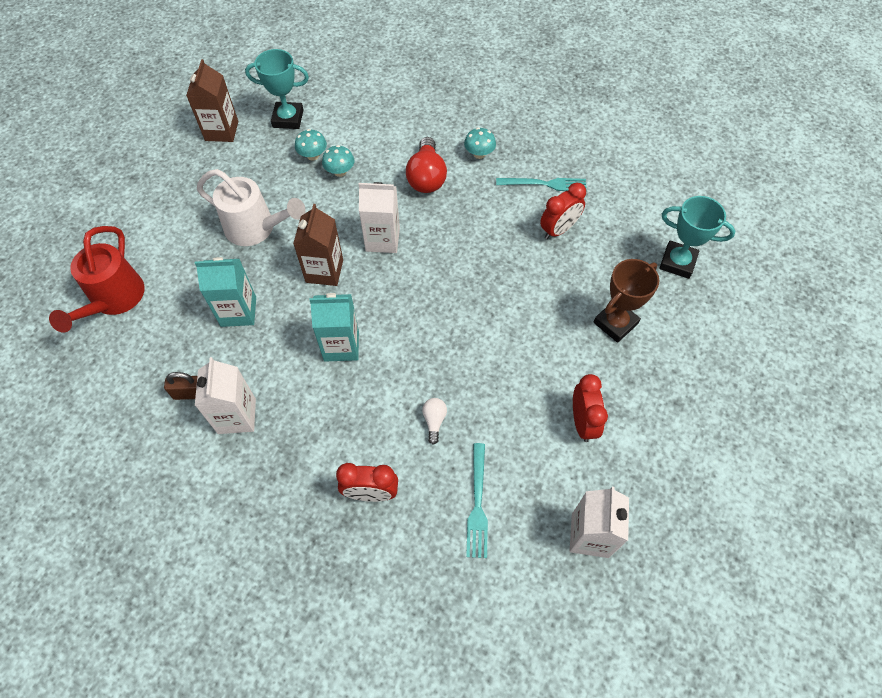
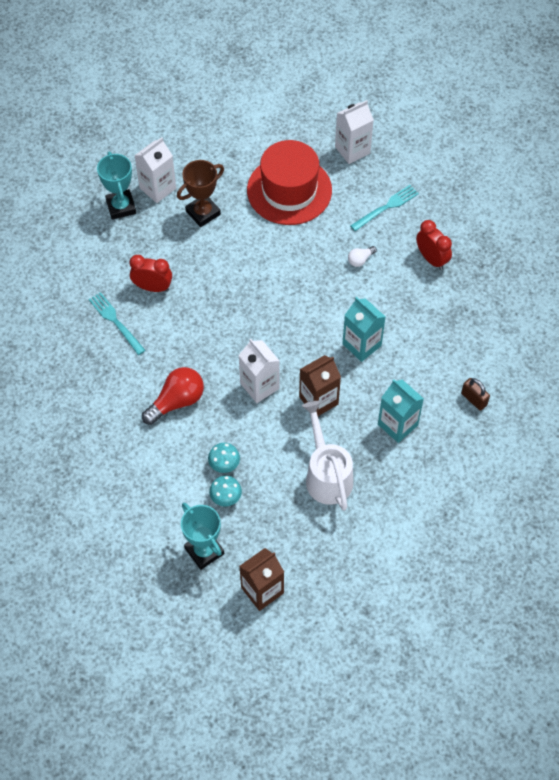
camera: 130 degrees left, 0 degrees up
(114, 300) = (466, 510): red watering can -> none
(237, 416) = (460, 361): white carton -> white carton (157, 188)
(479, 154) = (122, 383): turquoise mushroom -> none
(582, 422) = (289, 190): red clock -> red hat
(615, 323) = (203, 213): brown trophy -> brown trophy turned 45 degrees counterclockwise

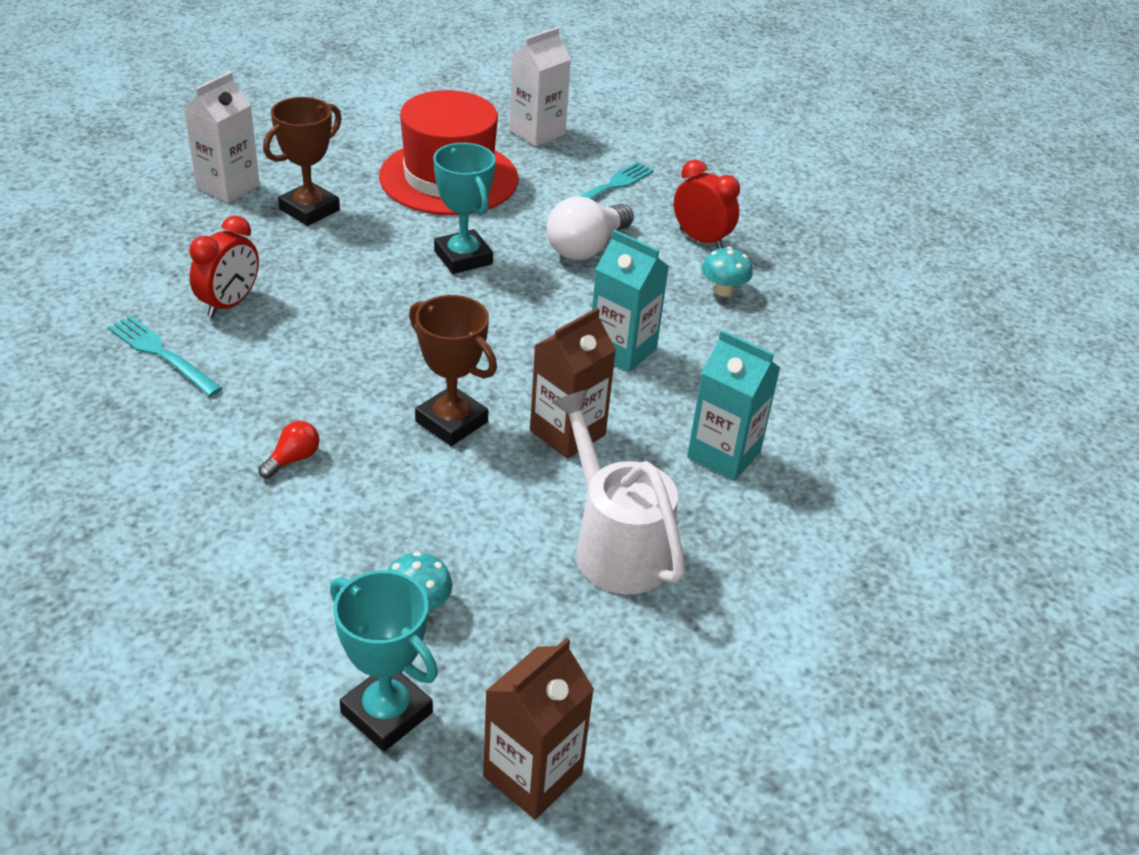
camera: 15 degrees left, 20 degrees down
(121, 207) = (165, 210): turquoise trophy -> turquoise trophy (463, 257)
(152, 287) = (229, 304): red clock -> red clock turned 120 degrees clockwise
(177, 401) = (293, 459): red light bulb -> red light bulb, size x0.50
(224, 464) = (405, 550): turquoise mushroom -> turquoise mushroom (723, 290)
(259, 386) = (451, 422): white carton -> brown trophy
(360, 260) = (586, 247): white light bulb -> white light bulb, size x1.99
(474, 399) = (843, 406): brown padlock -> none

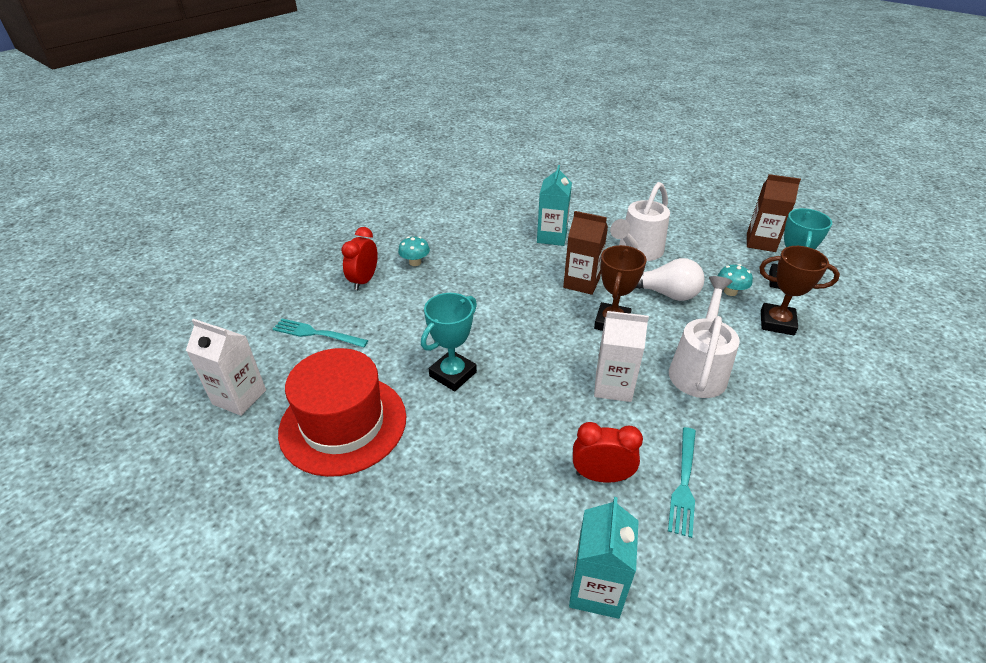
camera: 110 degrees left, 0 degrees up
(228, 186) = (441, 582): white carton -> white carton (613, 386)
(293, 459) = (699, 369): red light bulb -> white watering can
(309, 210) = (444, 493): brown trophy -> brown trophy (777, 323)
(586, 247) = (403, 323): white light bulb -> white light bulb (665, 294)
(622, 350) = (499, 282): turquoise carton -> turquoise carton (596, 589)

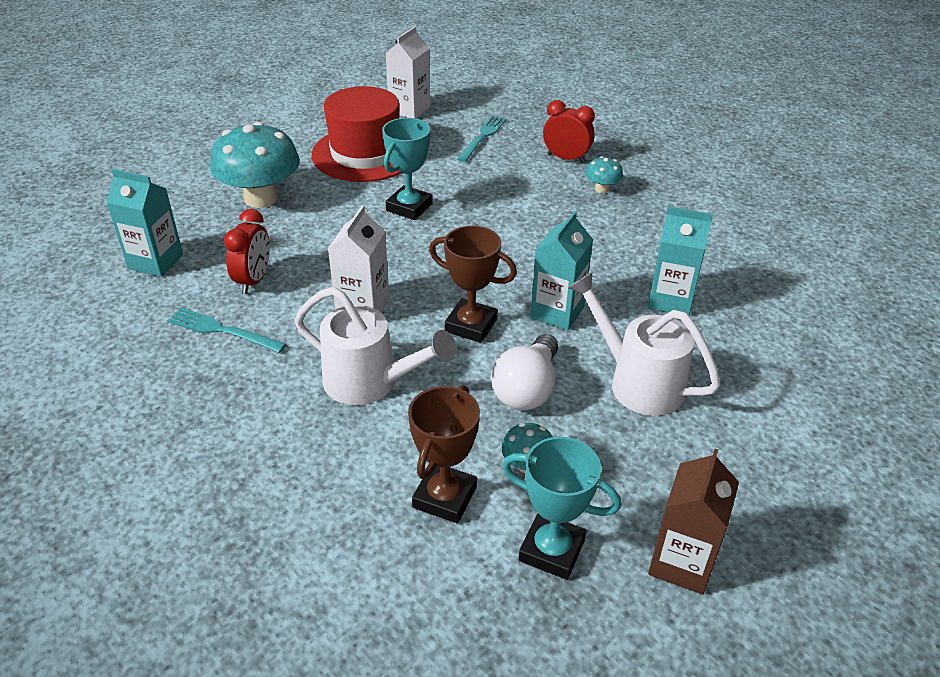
camera: 95 degrees right, 0 degrees up
(445, 508) = (261, 198): none -> turquoise mushroom
(453, 374) = (409, 207): turquoise trophy -> turquoise trophy turned 75 degrees clockwise
(581, 282) = (557, 312): brown carton -> turquoise carton

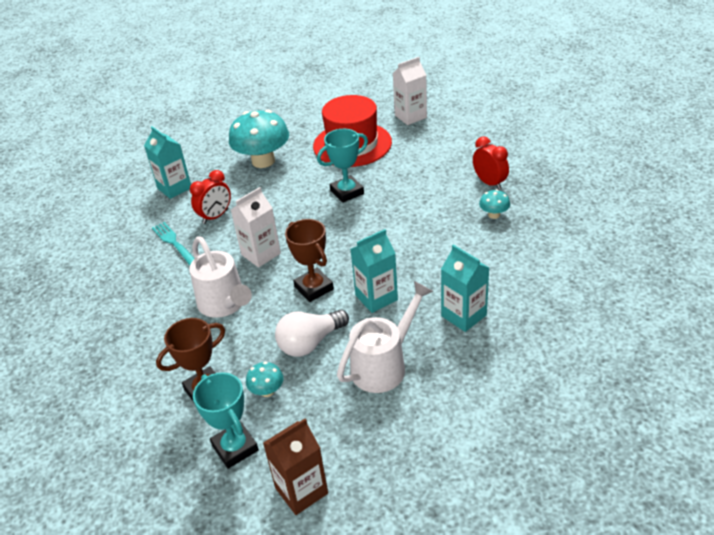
camera: 35 degrees right, 0 degrees up
(482, 137) = (443, 150): turquoise fork -> none
(637, 382) = (384, 365): white watering can -> white watering can turned 60 degrees clockwise

